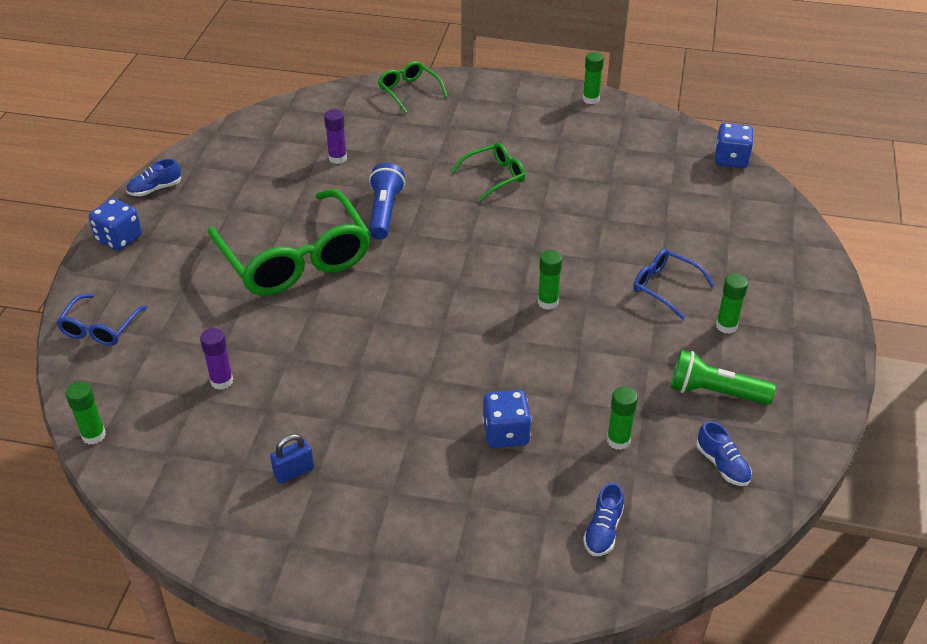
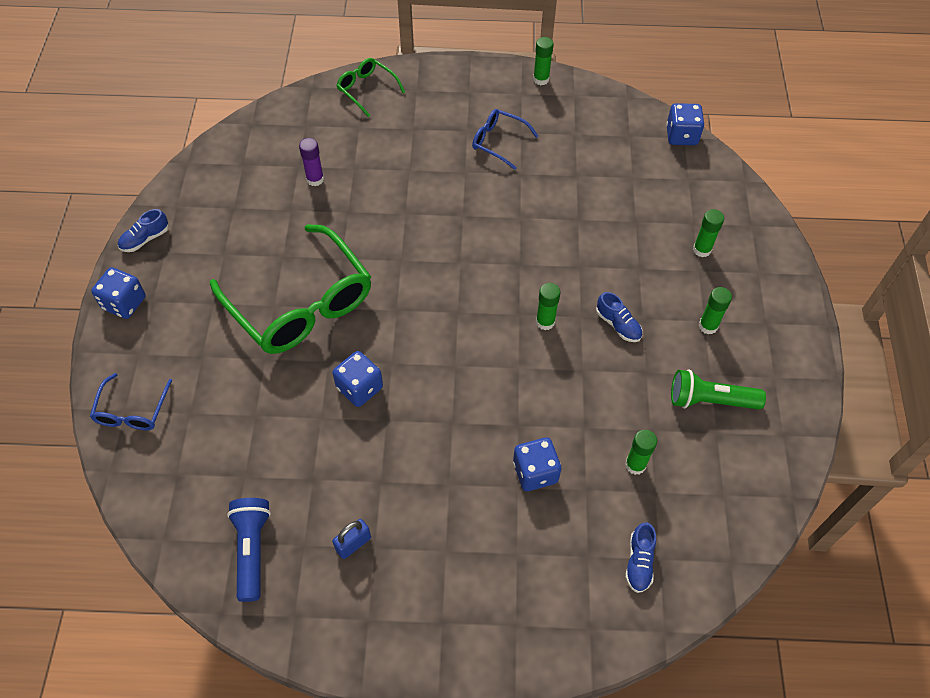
camera: 10 degrees left, 15 degrees up
(93, 435) = (157, 533): green glue stick -> green glue stick (702, 250)
(222, 381) = (263, 454): purple glue stick -> none
(336, 336) = (359, 388): none -> blue dice
(384, 212) = (373, 238): blue flashlight -> blue flashlight (252, 550)
(494, 176) = (468, 183): green glasses -> none
(665, 287) = (647, 290): blue glasses -> blue glasses (498, 142)
(722, 465) = (729, 477): blue shoe -> blue shoe (618, 325)

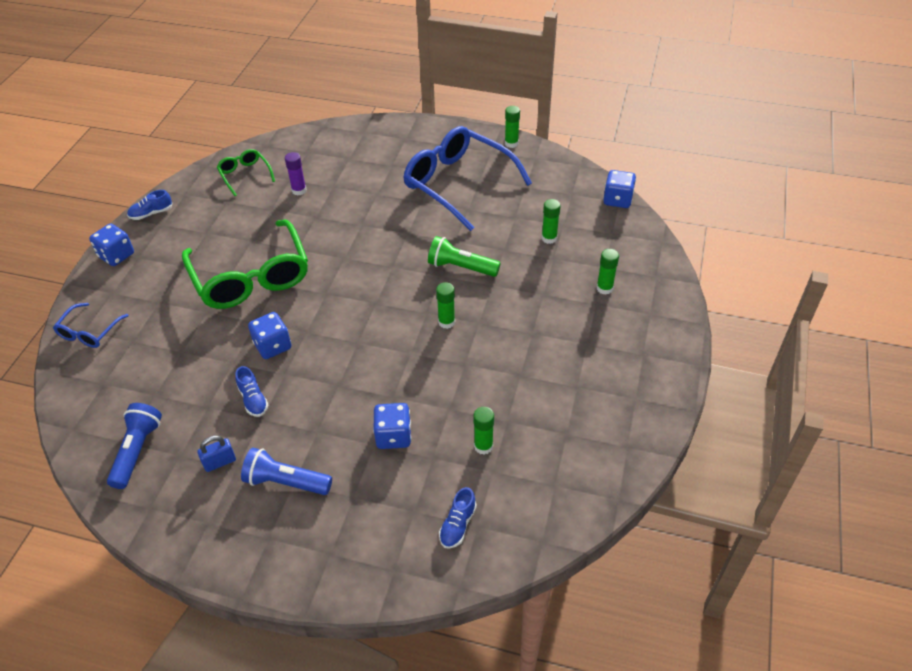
camera: 15 degrees right, 10 degrees down
(367, 90) = (365, 133): green glasses -> green glasses (245, 175)
(437, 552) = (286, 482): none -> blue flashlight
(498, 142) = (458, 184): blue glasses -> blue glasses, size x2.12
(618, 325) = (509, 334): blue shoe -> blue shoe (253, 399)
(708, 326) = (589, 348): green glue stick -> green glue stick (549, 238)
(710, 400) = (569, 407): green flashlight -> green flashlight (461, 267)

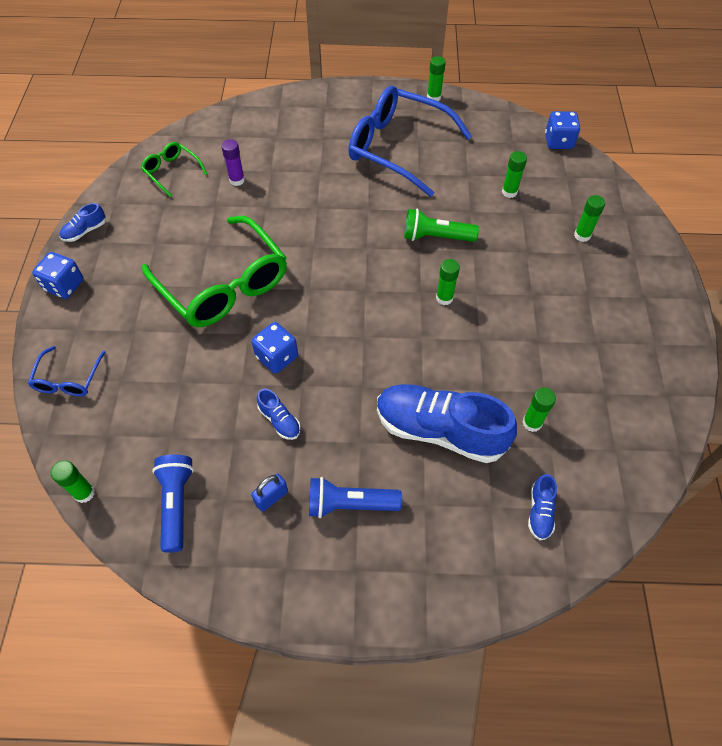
camera: 15 degrees left, 10 degrees up
(65, 426) = (84, 493): none -> green glue stick
(393, 436) = (439, 430): blue dice -> blue shoe

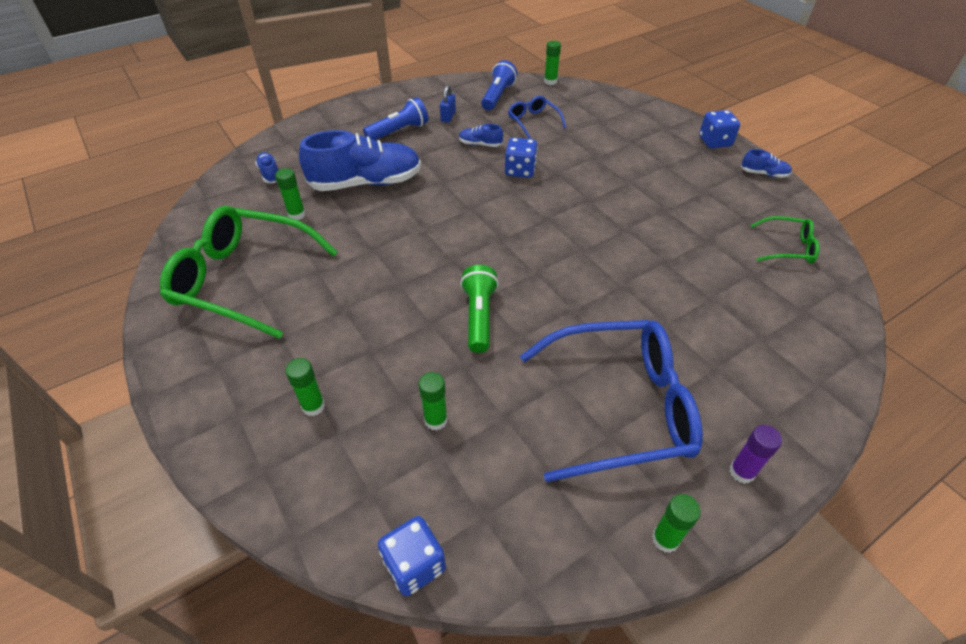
camera: 145 degrees right, 10 degrees down
(68, 379) = (630, 109): blue glasses -> blue glasses (533, 121)
(85, 231) = (763, 174): blue shoe -> blue shoe turned 90 degrees clockwise
(176, 504) = (497, 96): blue flashlight -> blue flashlight turned 120 degrees counterclockwise
(223, 284) = (614, 191): green glasses -> green glasses (244, 279)
(237, 180) = (725, 271): purple glue stick -> purple glue stick (741, 472)
(436, 237) = (479, 316): green flashlight -> green flashlight turned 60 degrees counterclockwise
(444, 298) = (426, 265): green glue stick -> none

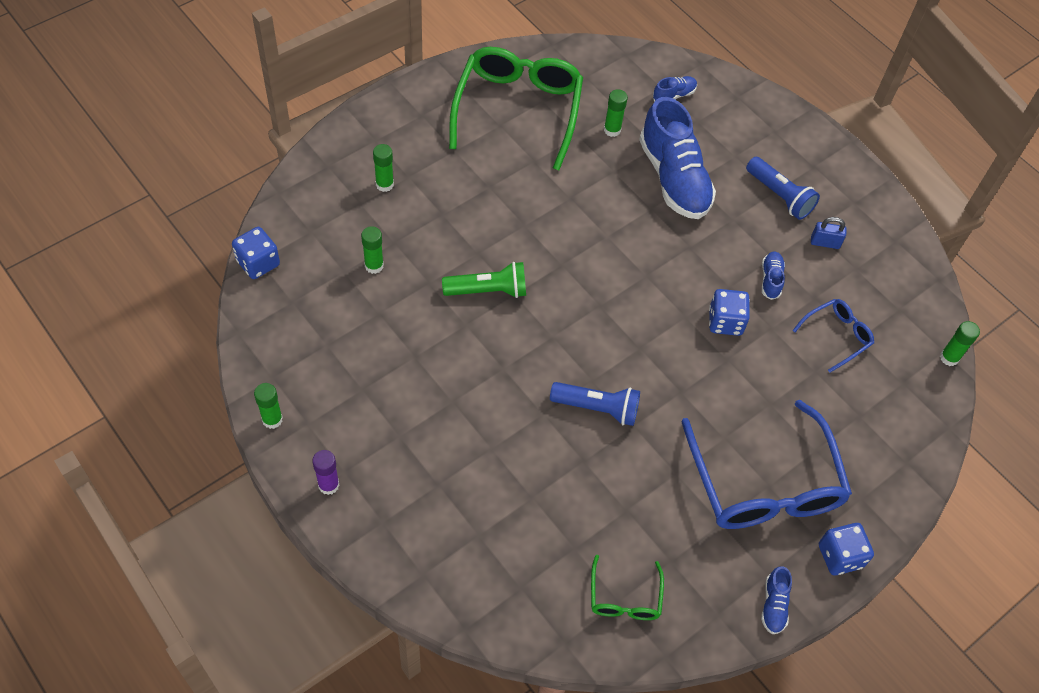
camera: 80 degrees right, 10 degrees up
(497, 96) = (891, 294): blue flashlight -> blue flashlight (597, 408)
(620, 407) = (391, 399): blue glasses -> blue glasses (764, 483)

